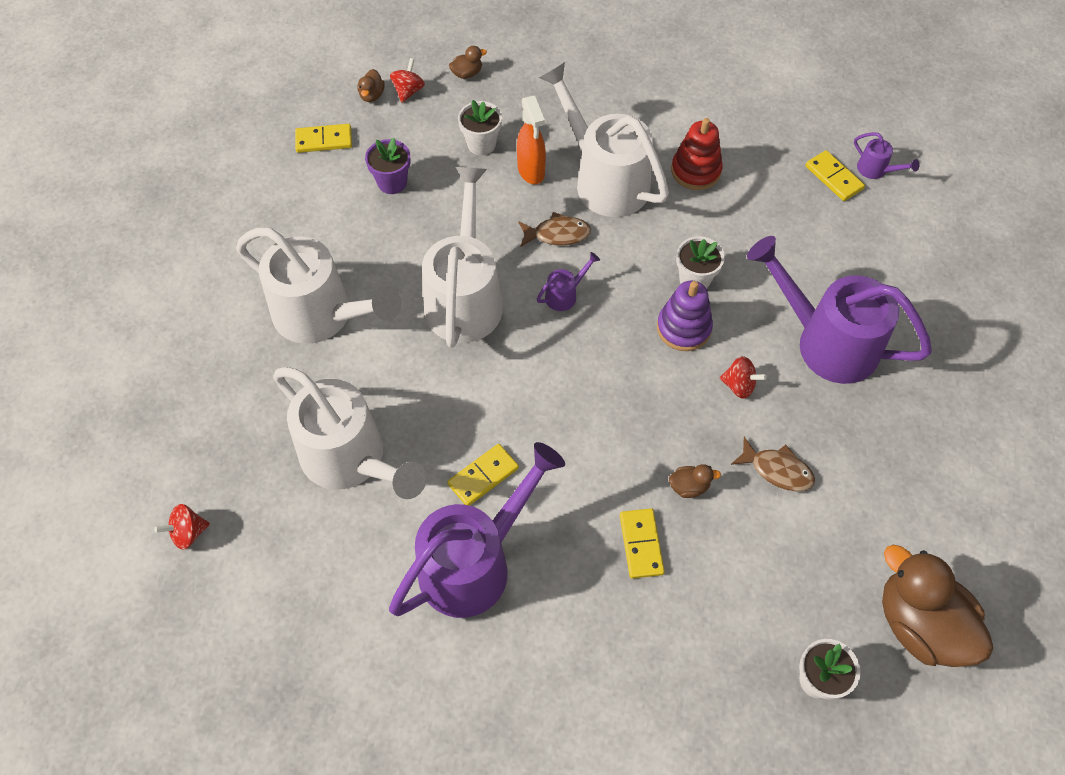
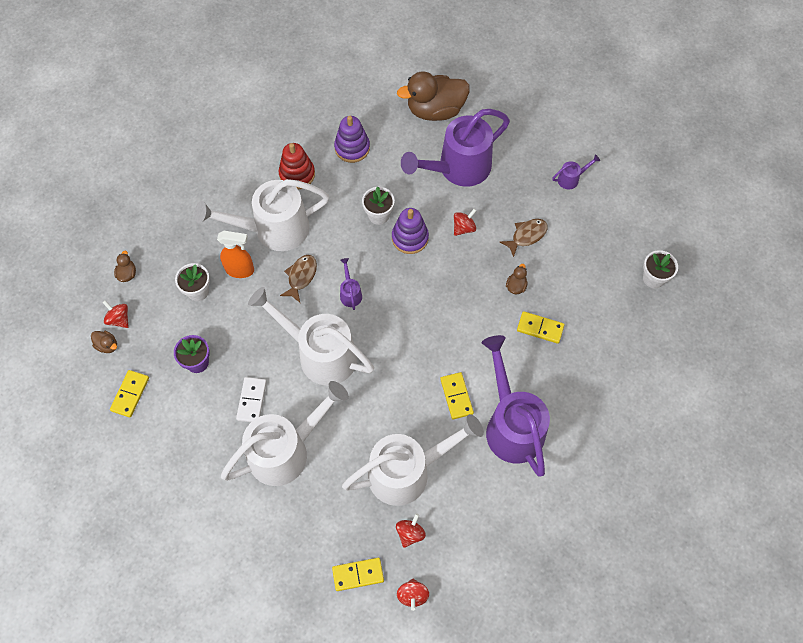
camera: 65 degrees left, 5 degrees up
(269, 497) = (410, 533): none -> red spinning top
(369, 254) = (251, 400): none -> white domino
(773, 211) = (352, 148): none -> purple stacking toy
(834, 177) = (346, 103): yellow domino -> yellow domino (358, 574)
(876, 170) = (353, 79): purple watering can -> purple watering can (571, 179)
(920, 625) = (644, 215): brown duck -> brown duck (435, 110)

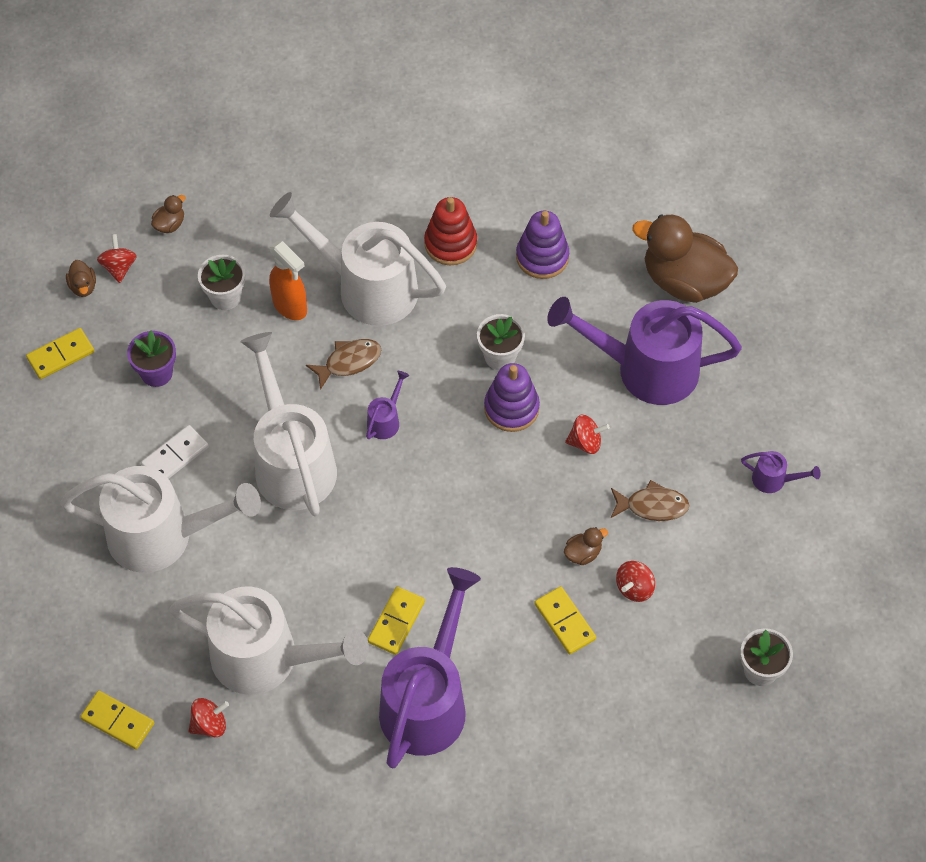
camera: 40 degrees right, 5 degrees down
(412, 595) = (153, 788): red spinning top -> red spinning top (634, 588)

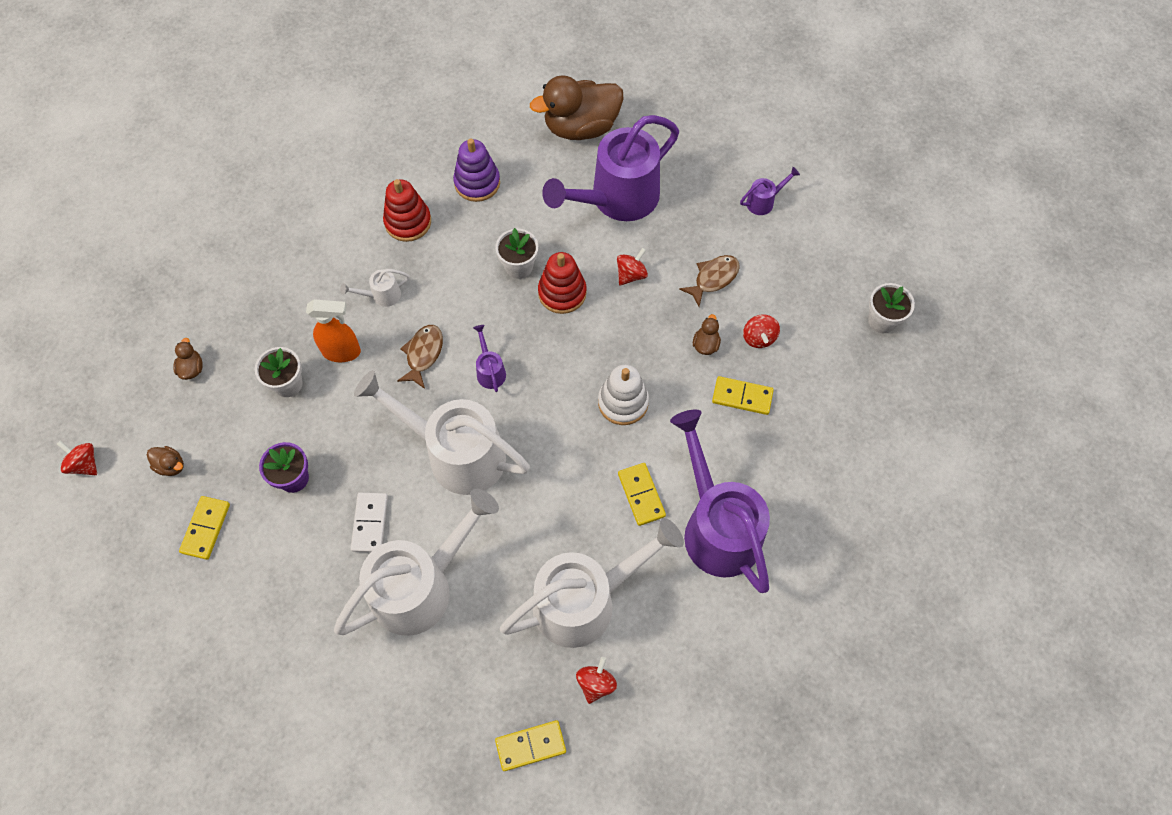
camera: 45 degrees left, 5 degrees up
(119, 267) = (184, 429): red spinning top -> red spinning top (84, 464)
(366, 287) = (381, 295): white watering can -> white watering can, size x0.40
(462, 538) = (623, 402): none -> white stacking toy
(511, 408) = (562, 293): purple stacking toy -> red stacking toy

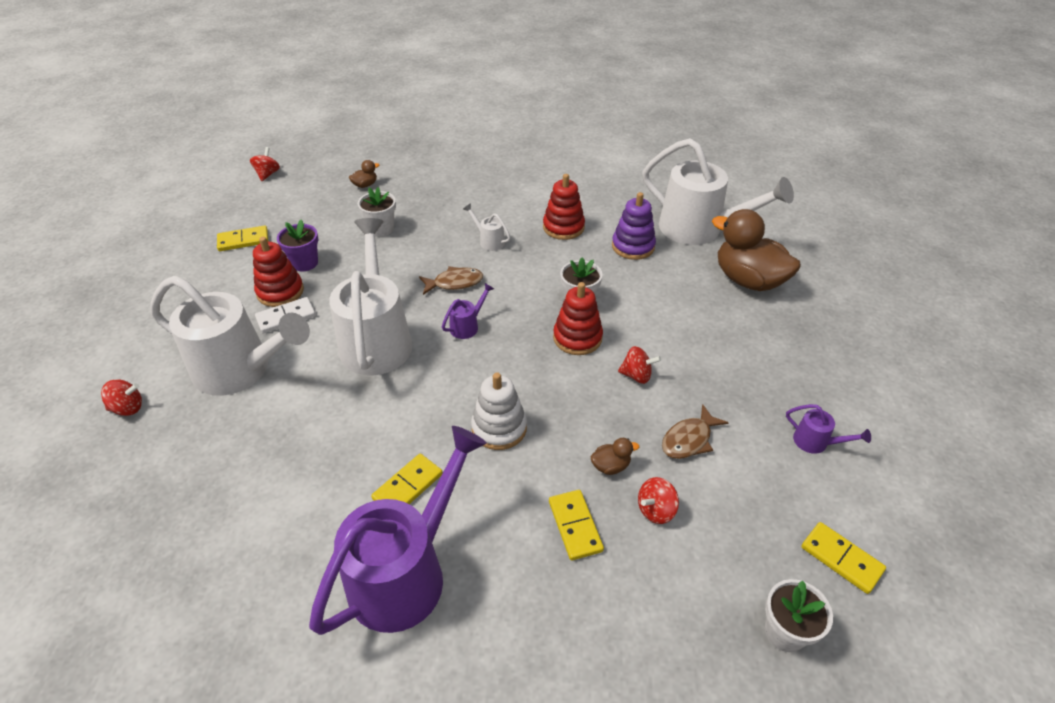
camera: 60 degrees right, 20 degrees down
(171, 465) = (285, 207): brown duck -> none
(325, 516) = (280, 292): none -> red stacking toy
(342, 352) = (426, 242): orange spray bottle -> none
(530, 745) = (102, 515): yellow domino -> yellow domino (841, 559)
(585, 600) = (271, 491): white watering can -> white watering can (699, 230)
(596, 683) = (182, 540): red spinning top -> red spinning top (128, 408)
(616, 199) = (703, 332): purple watering can -> none
(713, 278) = (689, 439): brown fish -> brown fish turned 120 degrees clockwise

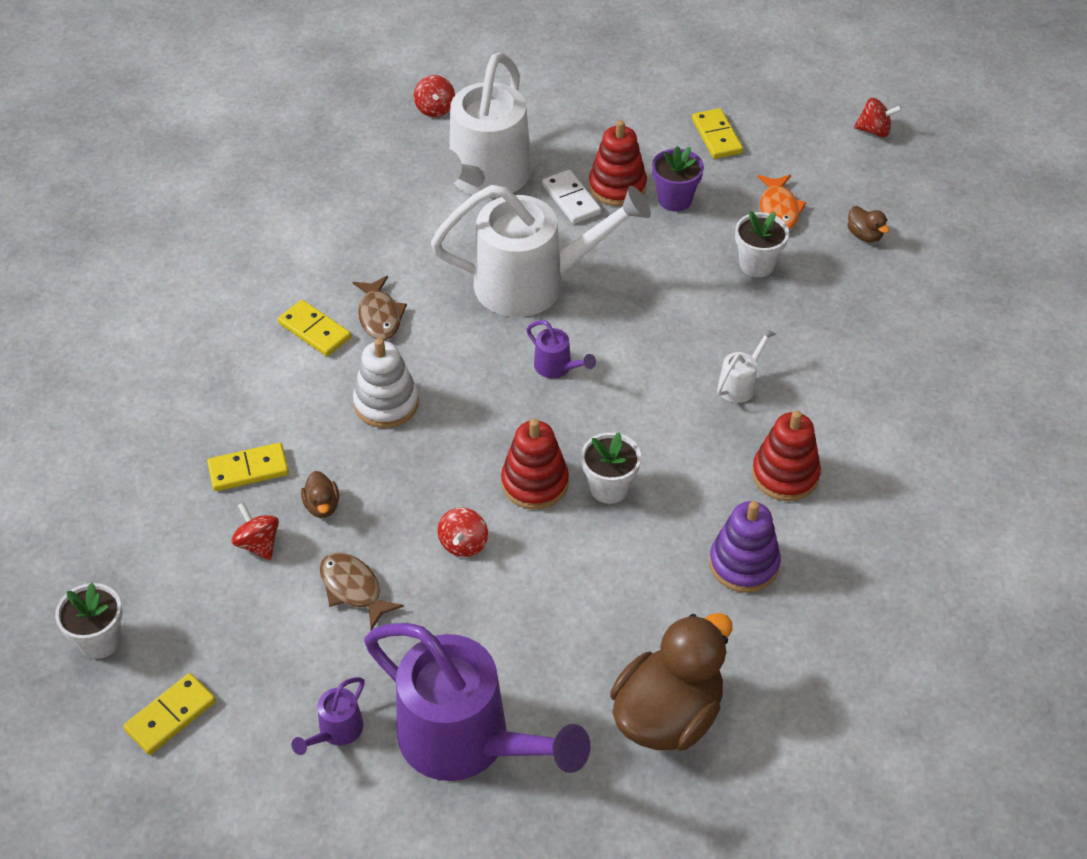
camera: 90 degrees right, 5 degrees up
(330, 217) = (778, 209): none -> orange fish
(407, 571) = (218, 338): purple watering can -> purple watering can (467, 741)
(454, 283) = (642, 350): brown fish -> brown fish (379, 316)
(699, 230) = (800, 664): white watering can -> none

